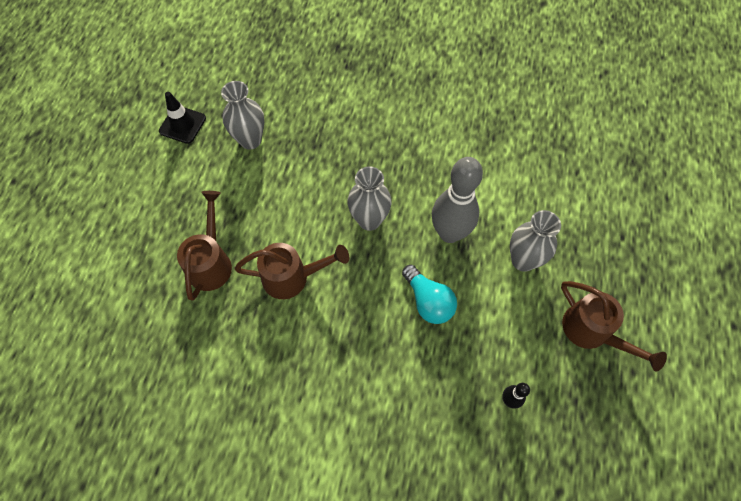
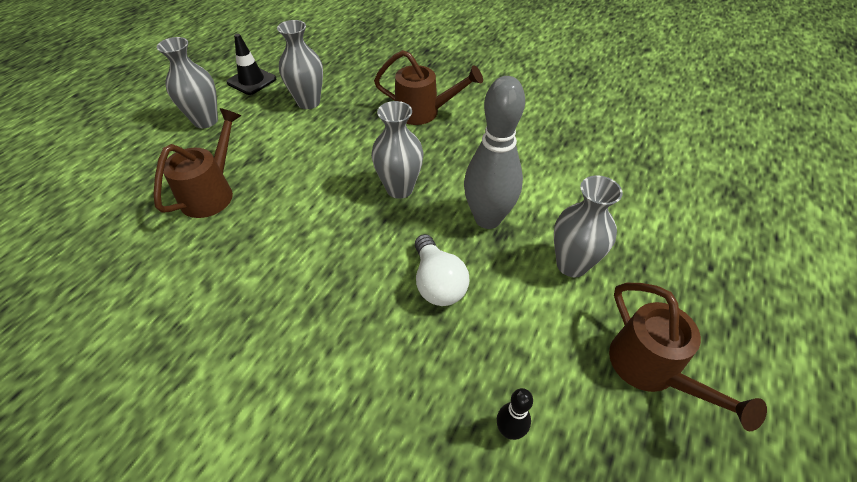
camera: 15 degrees right, 15 degrees down
(163, 184) = (205, 121): none -> grey vase
(292, 277) = (289, 224): brown watering can -> brown watering can (423, 112)
(428, 301) = (437, 282): turquoise light bulb -> white light bulb

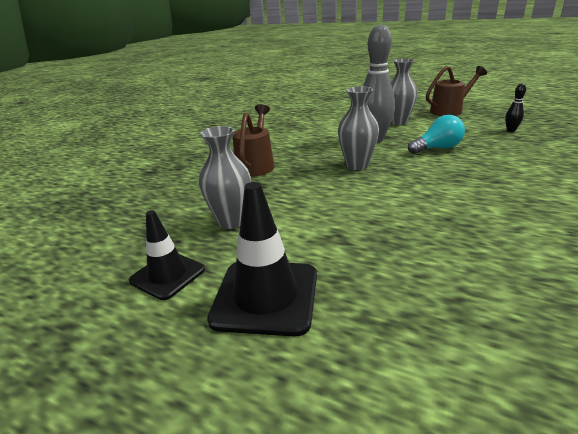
camera: 90 degrees left, 20 degrees down
(205, 121) = (265, 296): grey vase -> black traffic cone
(212, 192) = (404, 254): brown watering can -> none
(437, 282) = (437, 148): white light bulb -> turquoise light bulb

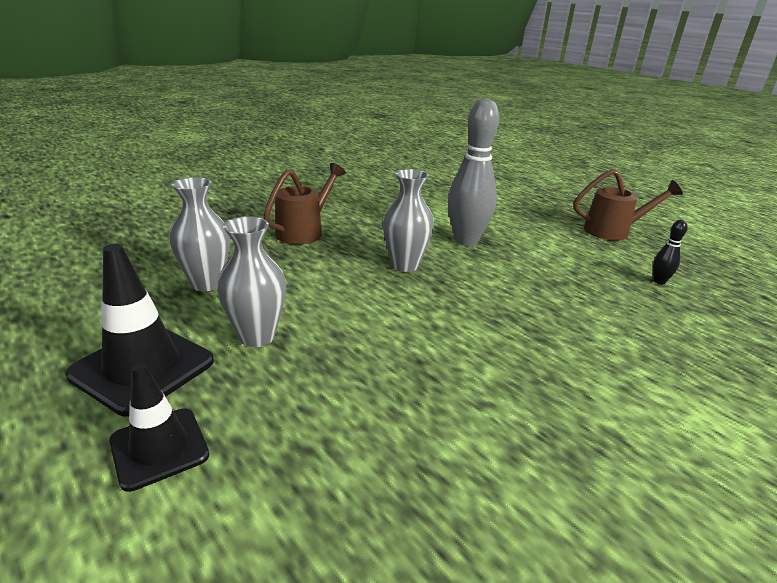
camera: 20 degrees right, 0 degrees up
(167, 275) = (94, 315): black traffic cone -> black traffic cone (159, 448)
(398, 122) = (525, 228): grey vase -> grey vase (257, 336)
(437, 148) = (526, 275): turquoise light bulb -> none

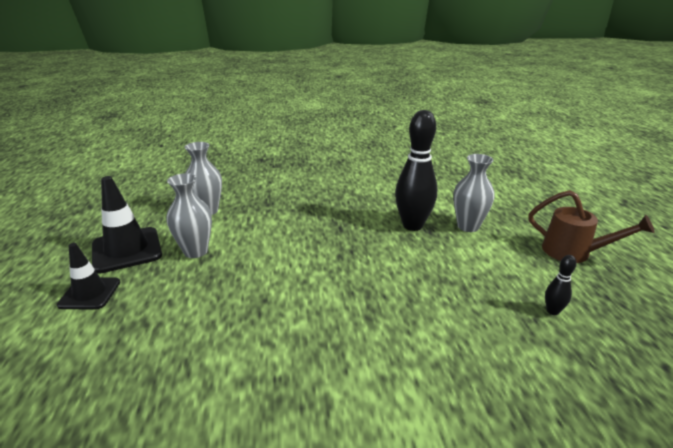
camera: 35 degrees right, 0 degrees up
(304, 231) = (303, 190): brown watering can -> none
(405, 265) = (340, 232): grey vase -> grey vase (468, 226)
(466, 241) = (412, 225): grey bowling pin -> black bowling pin

